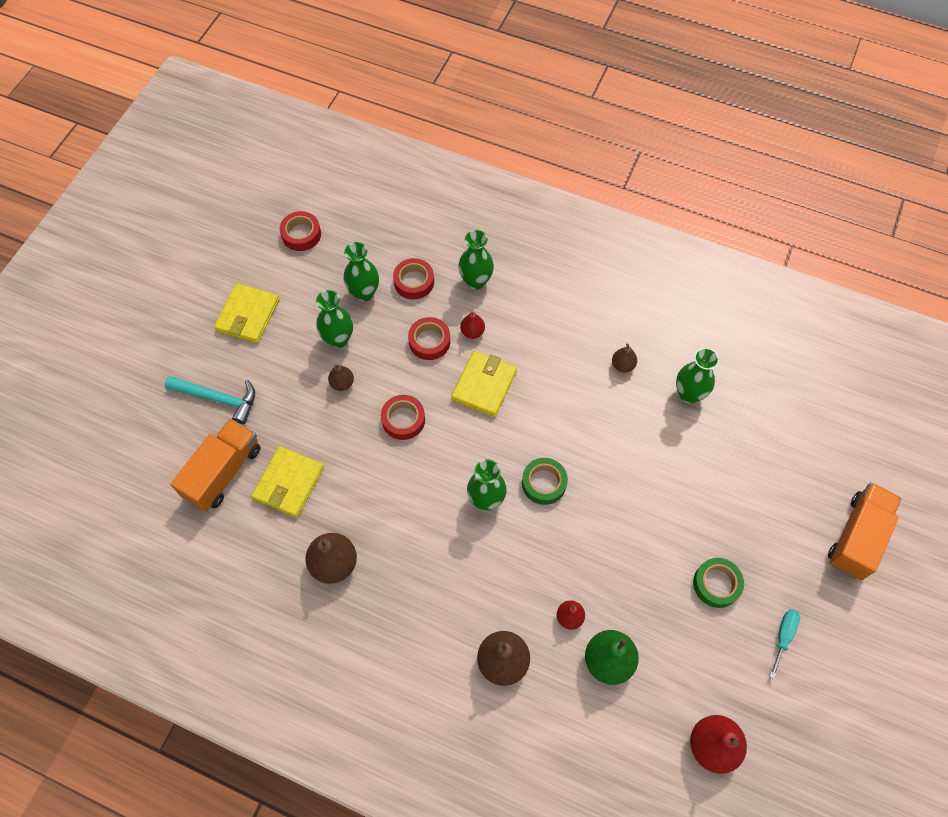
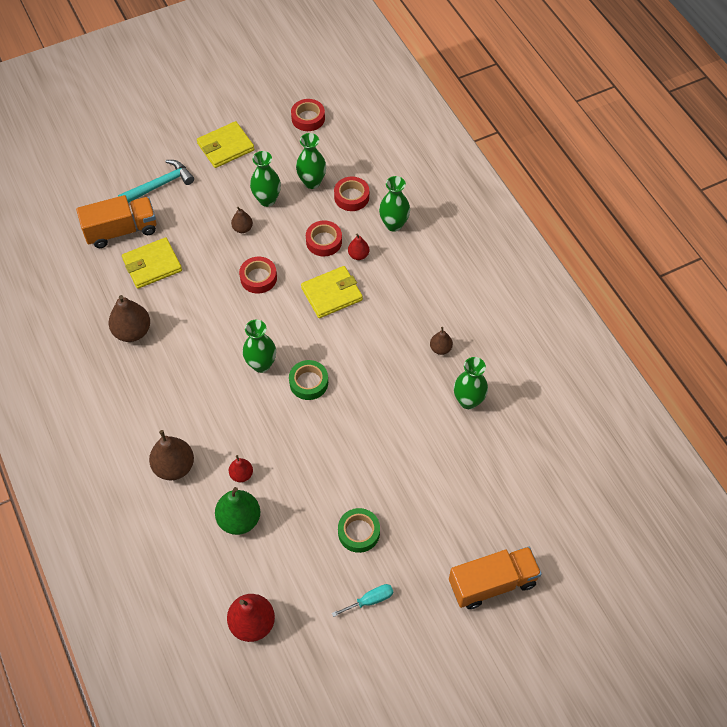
camera: 40 degrees right, 5 degrees down
(218, 398) = (160, 185): turquoise hammer -> turquoise hammer turned 90 degrees counterclockwise

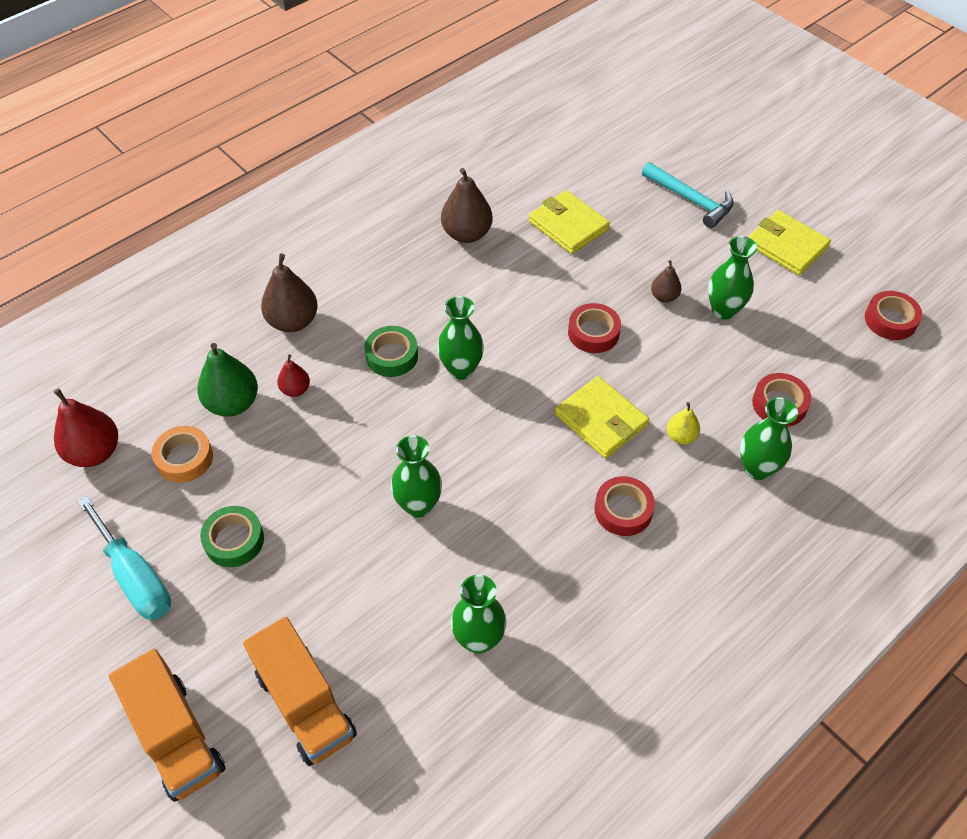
camera: 75 degrees right, 5 degrees down
(121, 231) = (605, 185): orange truck -> orange truck (305, 704)
(279, 558) = (184, 458): none -> orange tape
(308, 382) = (449, 428): green tape -> green tape (392, 356)
(312, 182) = (780, 352): green vase -> green vase (418, 505)
(324, 241) = (685, 390): red tape -> red tape (623, 510)
(358, 255) = (681, 436): red pear -> yellow pear
(370, 600) = (135, 577): turquoise screwdriver -> turquoise screwdriver, size x1.80
(440, 348) = (559, 580): brown pear -> none

